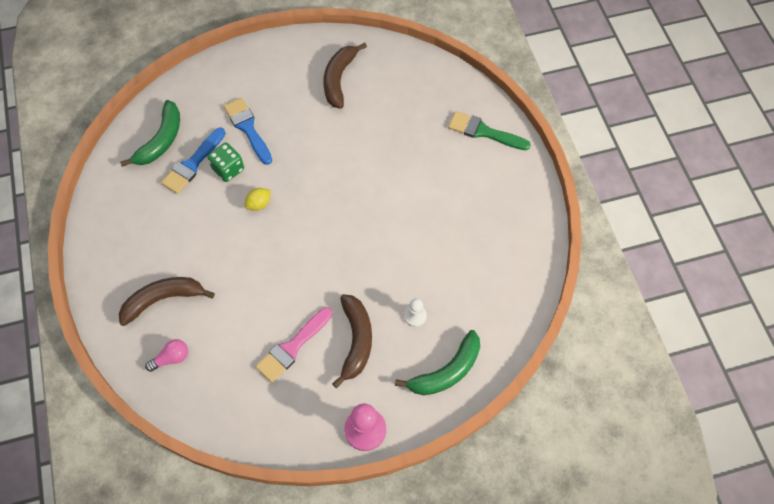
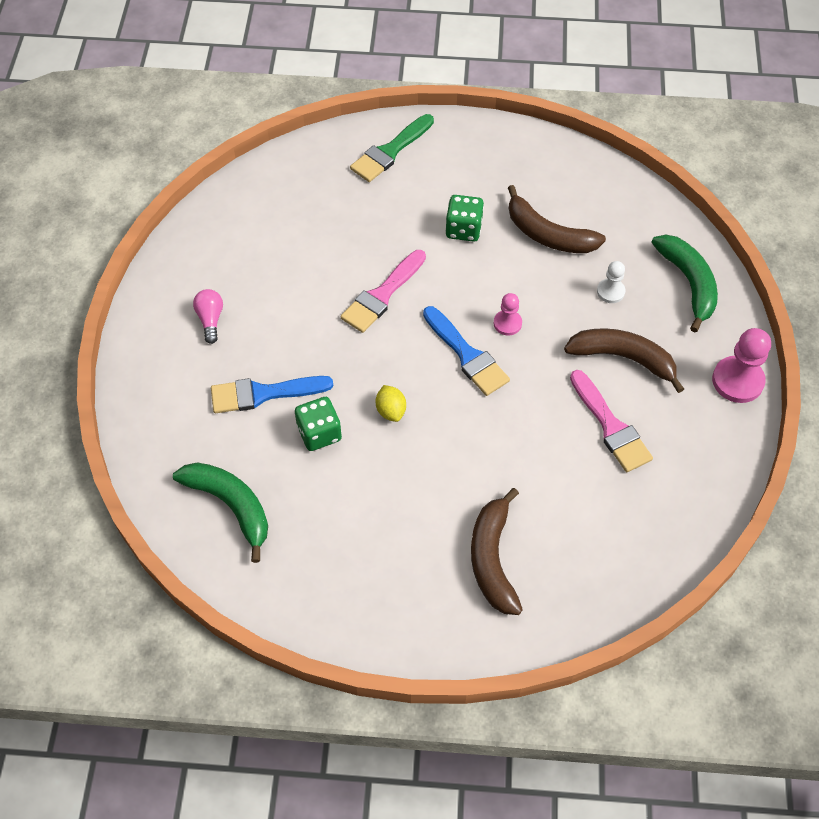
camera: 70 degrees left, 5 degrees down
(171, 358) = (583, 567): pink light bulb -> pink light bulb (210, 320)
(192, 164) = (290, 474): blue brush -> blue brush (467, 355)
(339, 79) = (236, 270): brown banana -> brown banana (548, 234)
(352, 168) = (382, 295): none -> pink brush
(358, 254) = (507, 323): none -> pink pawn
(432, 200) = (463, 229): none -> green dice

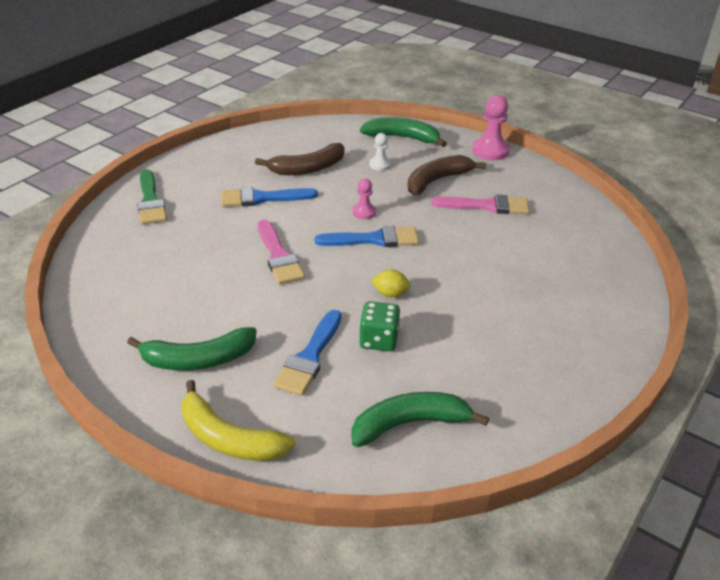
camera: 60 degrees left, 20 degrees down
(141, 391) = (229, 438): none -> yellow banana
(210, 320) = (198, 359): pink light bulb -> green banana
(463, 229) = (262, 198): green dice -> blue brush
(492, 559) = (561, 297): brown banana -> none

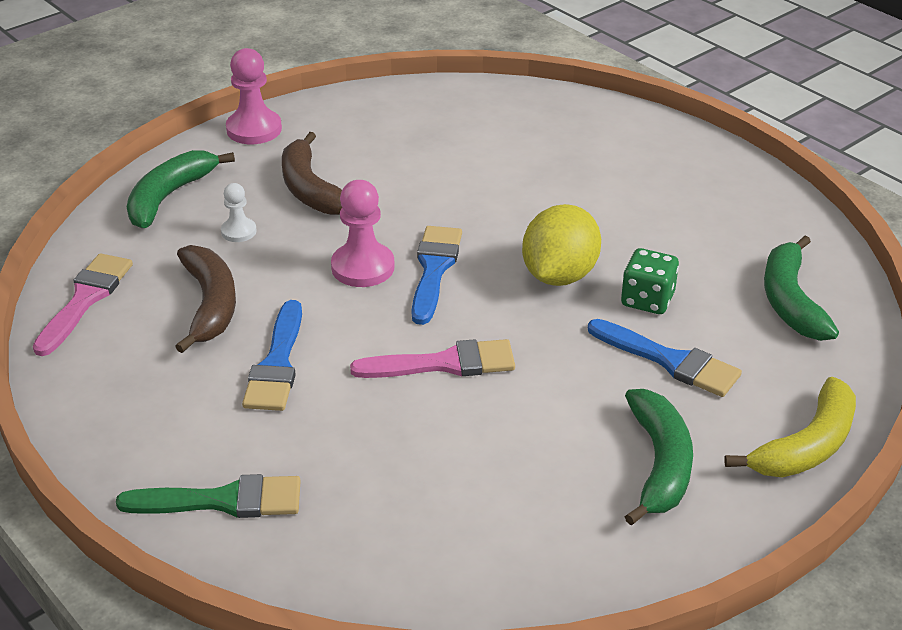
camera: 75 degrees left, 0 degrees up
(364, 212) = (363, 267): pink pawn -> pink pawn, size x1.74
(390, 294) = (559, 275): yellow lemon -> yellow lemon, size x2.05
(486, 206) = (392, 162): pink brush -> pink brush (85, 299)

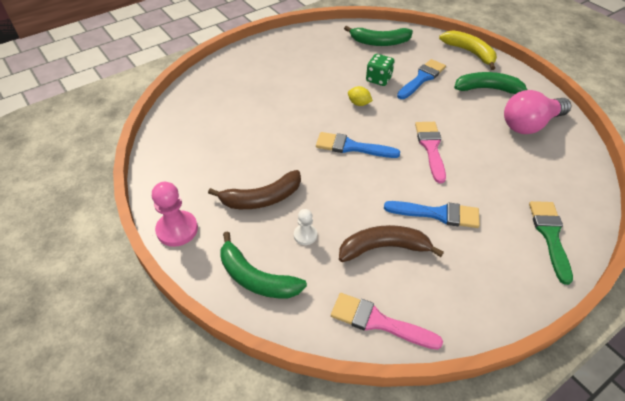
camera: 85 degrees left, 10 degrees up
(363, 267) = (348, 176): pink pawn -> none
(541, 520) = (530, 124): none -> pink light bulb
(559, 275) = (359, 103): yellow lemon -> yellow lemon, size x0.49

